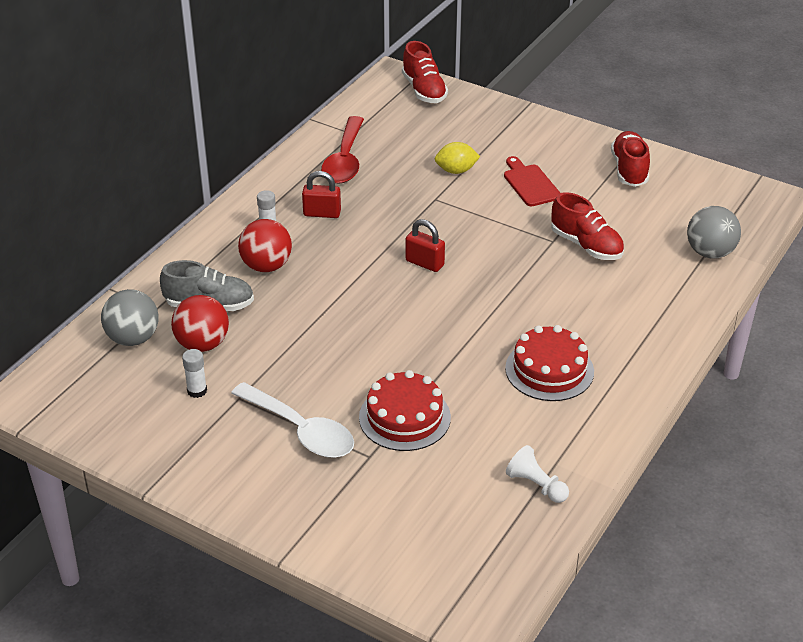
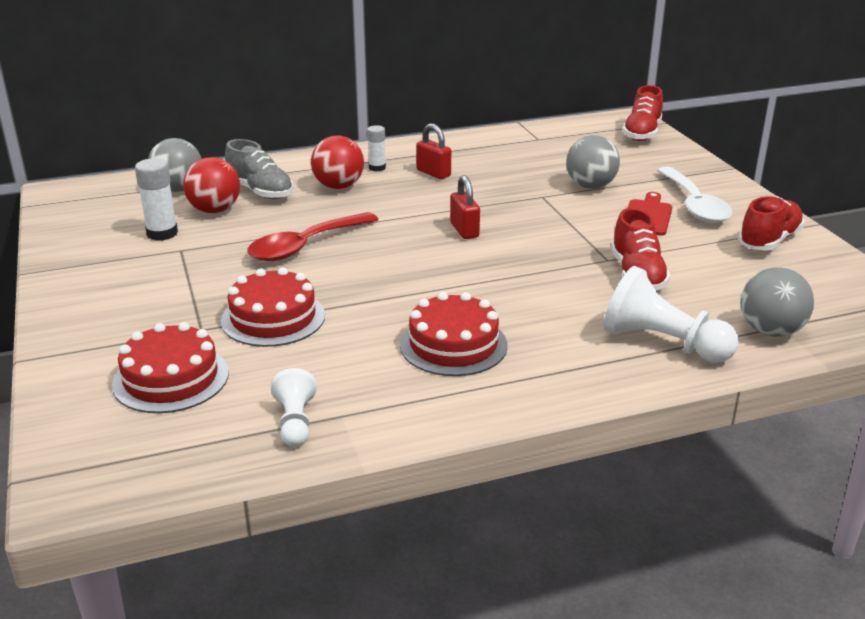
camera: 40 degrees right, 10 degrees down
(197, 391) = (162, 233): white glue stick -> white glue stick, size x1.56
(301, 430) = (184, 289): white spoon -> white spoon (694, 204)
(345, 160) = (505, 151): red spoon -> red spoon (305, 246)
(411, 505) = (171, 378): none -> red cake
(456, 171) = (590, 186): yellow lemon -> grey ball
(664, 296) = (663, 343): none -> white pawn

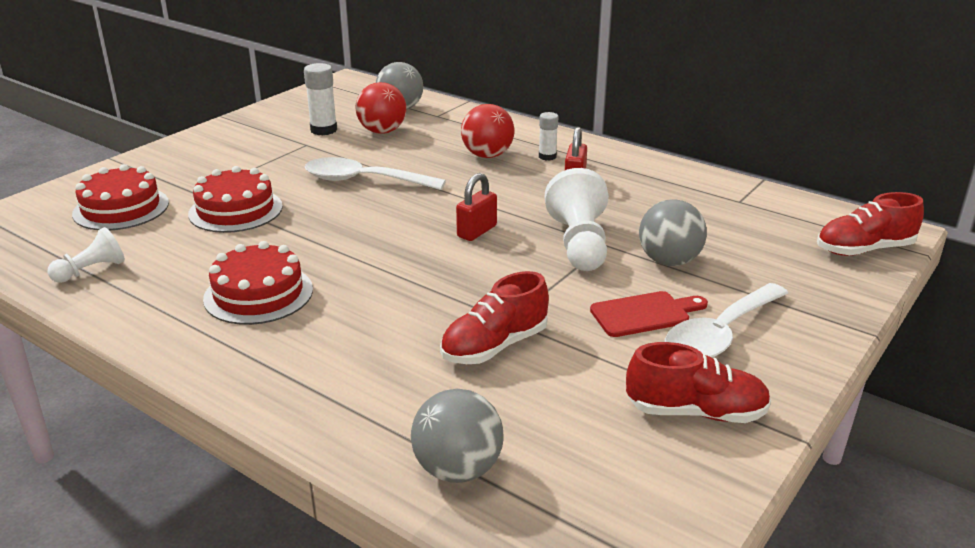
camera: 55 degrees right, 0 degrees up
(260, 191) = (436, 133): grey shoe -> none
(305, 246) = (363, 181): red spoon -> white spoon
(663, 343) = (361, 402): white pawn -> white pawn (579, 244)

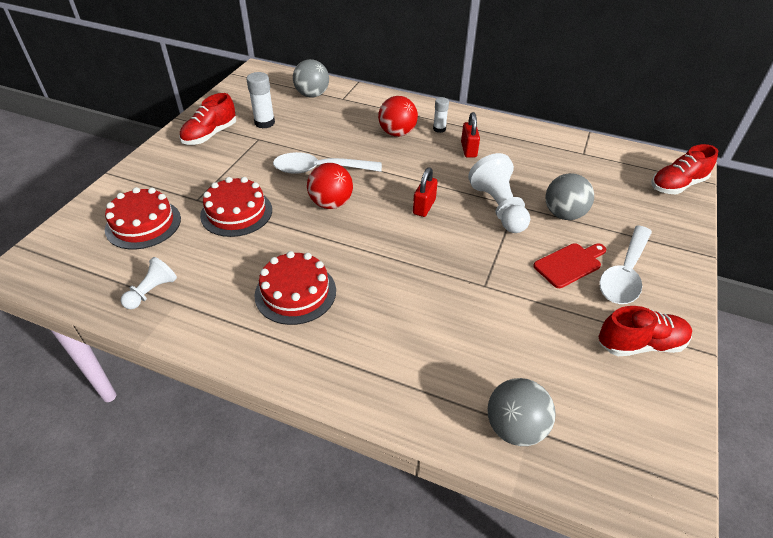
camera: 15 degrees left, 15 degrees up
(382, 131) = (309, 119): red ball -> red ball (331, 203)
(494, 346) = (486, 311): red shoe -> red shoe (210, 135)

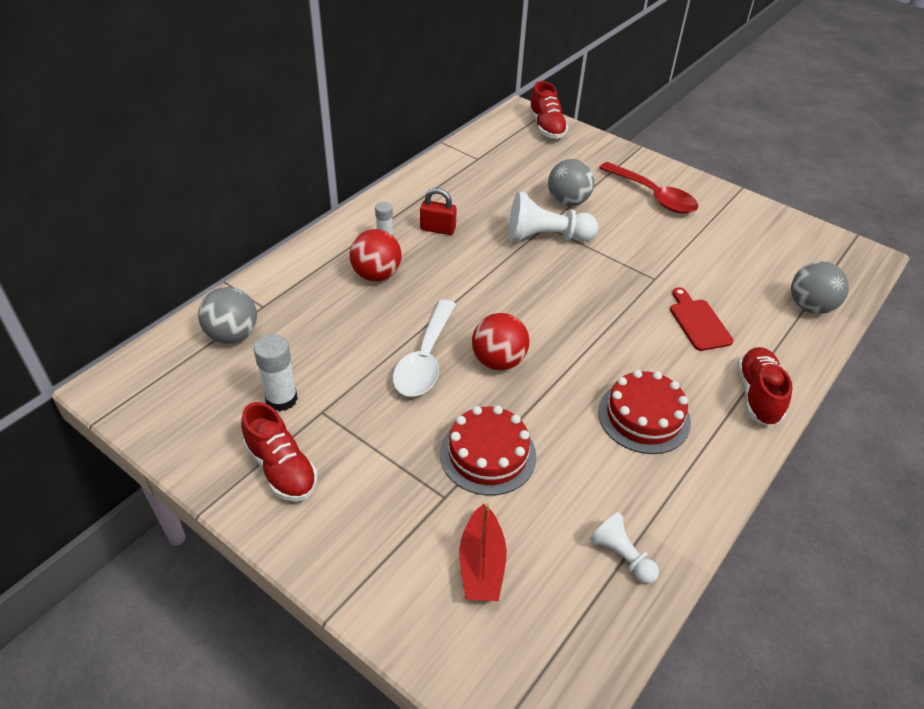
camera: 75 degrees left, 0 degrees up
(143, 224) = (481, 565): red cake -> red boat
(424, 207) = (528, 288): red padlock -> none
(569, 264) = (636, 221): red cutting board -> red cutting board (698, 322)
(624, 274) = (653, 196): white spoon -> red spoon
(640, 344) = (731, 217): red shoe -> red shoe (757, 395)

